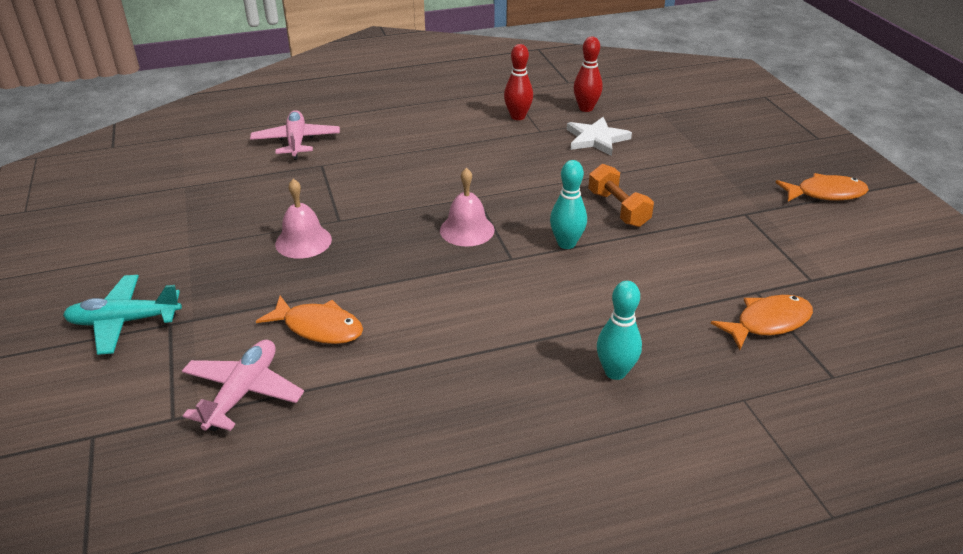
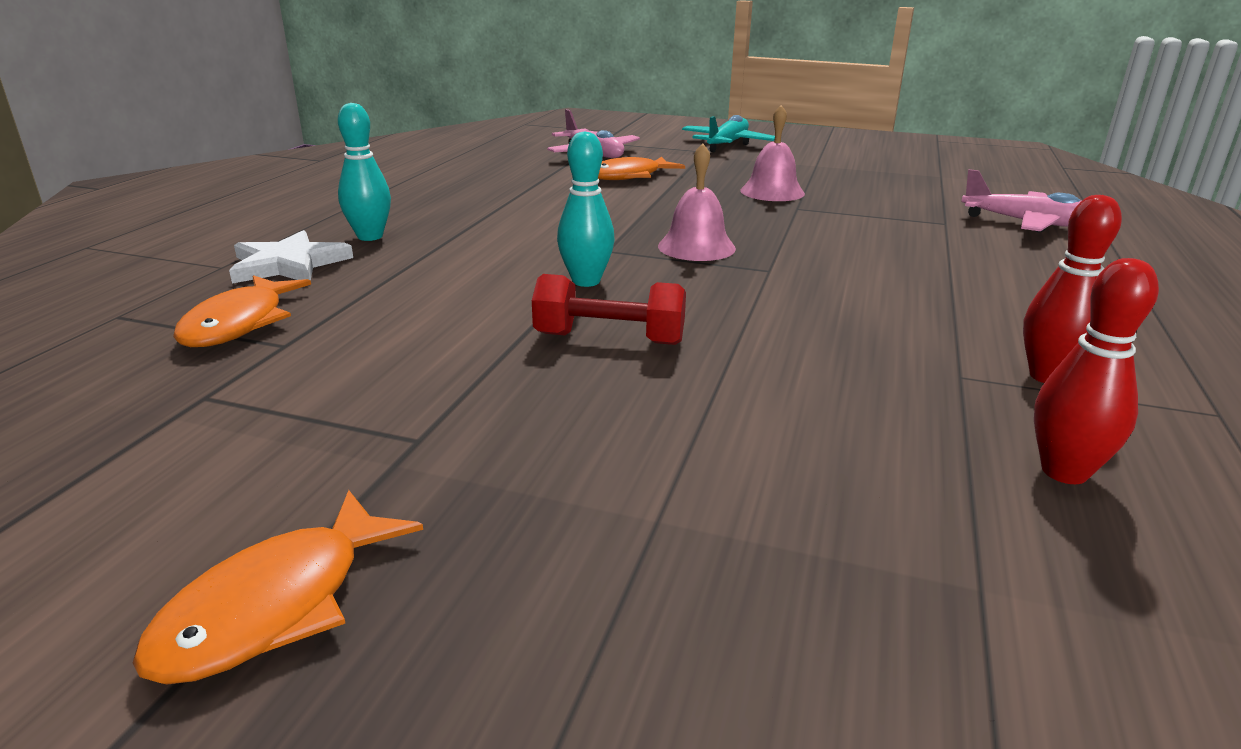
camera: 125 degrees right, 10 degrees down
(596, 139) = (877, 418): white star -> white star (289, 264)
(618, 209) = (609, 339): orange dumbbell -> red dumbbell

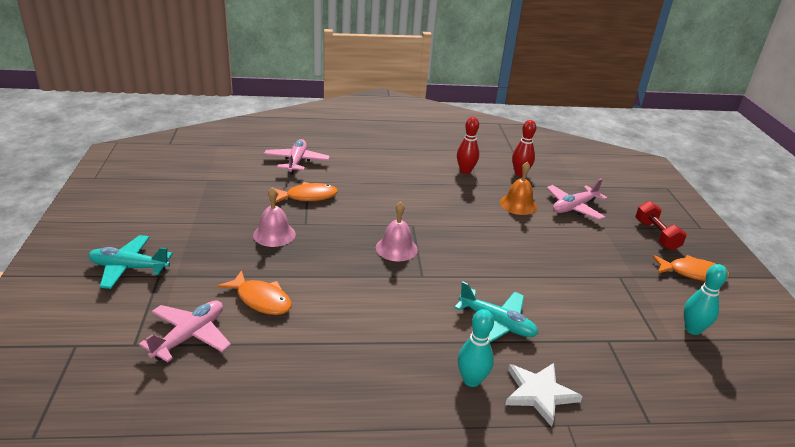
camera: 115 degrees left, 5 degrees up
(239, 324) = (609, 367): orange fish -> orange fish (308, 196)
(443, 272) = (497, 323): none -> turquoise plane
(586, 281) = (468, 273): turquoise bowling pin -> turquoise bowling pin (692, 329)
(609, 339) = (518, 254): red dumbbell -> red dumbbell (656, 235)
(801, 504) = (574, 207): none -> pink plane
(836, 403) = (518, 204): none -> orange bell

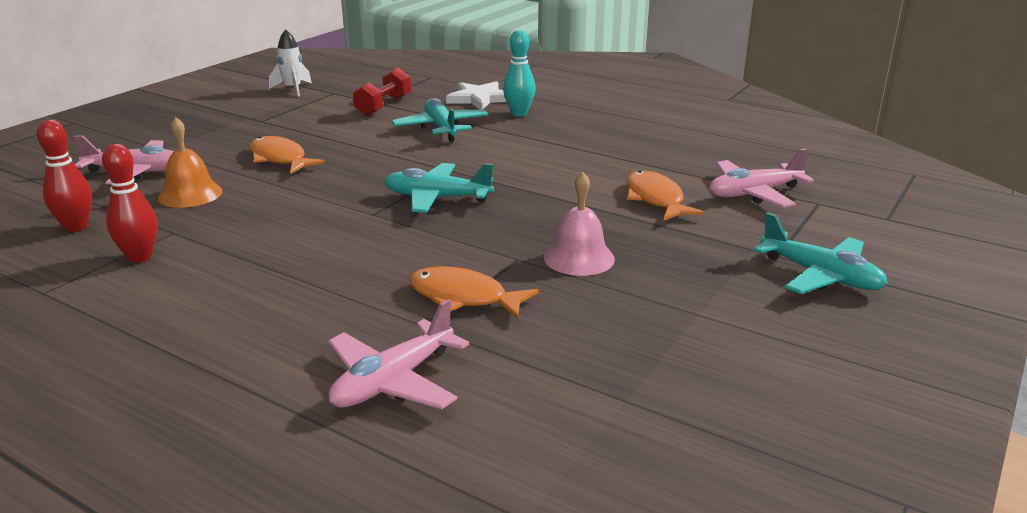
camera: 140 degrees left, 5 degrees down
(396, 248) = (437, 198): pink bell -> turquoise plane
(656, 235) = (135, 130): red dumbbell -> red dumbbell (383, 106)
(692, 273) = (192, 106): orange fish -> orange fish (280, 159)
(692, 329) = (293, 89): turquoise bowling pin -> white rocket

